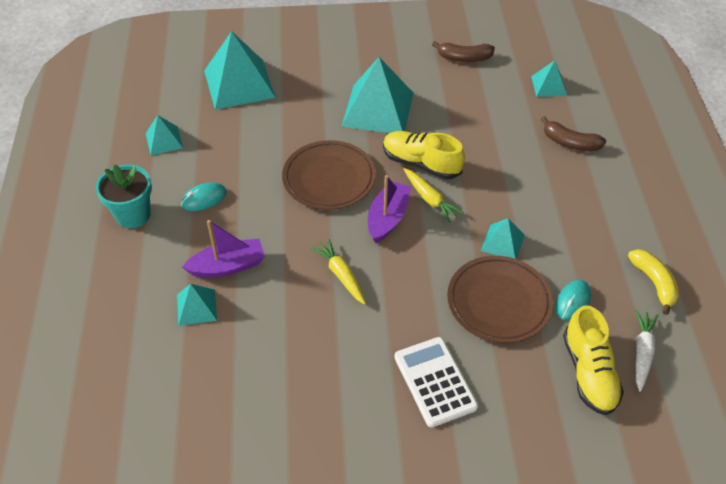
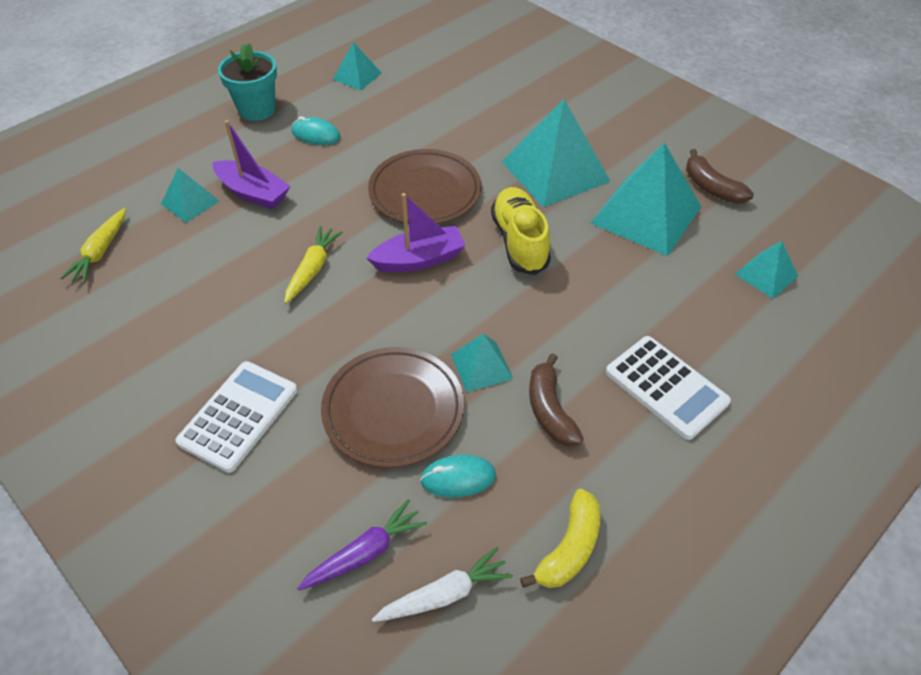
camera: 50 degrees right, 0 degrees up
(239, 84) = (474, 74): turquoise pyramid -> turquoise pyramid (646, 214)
(430, 199) = (478, 276): yellow carrot -> yellow carrot (100, 252)
(570, 143) = (701, 342): brown banana -> brown banana (550, 410)
(587, 177) = (666, 387): none -> white calculator
(589, 372) = (365, 552): yellow shoe -> purple carrot

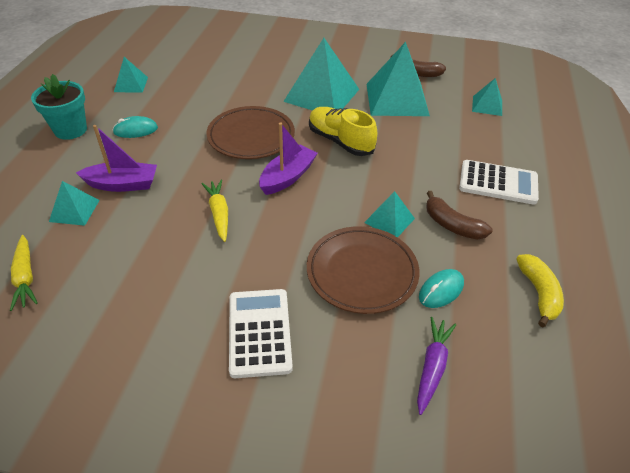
camera: 35 degrees left, 5 degrees down
(445, 594) = (502, 361): white carrot -> none

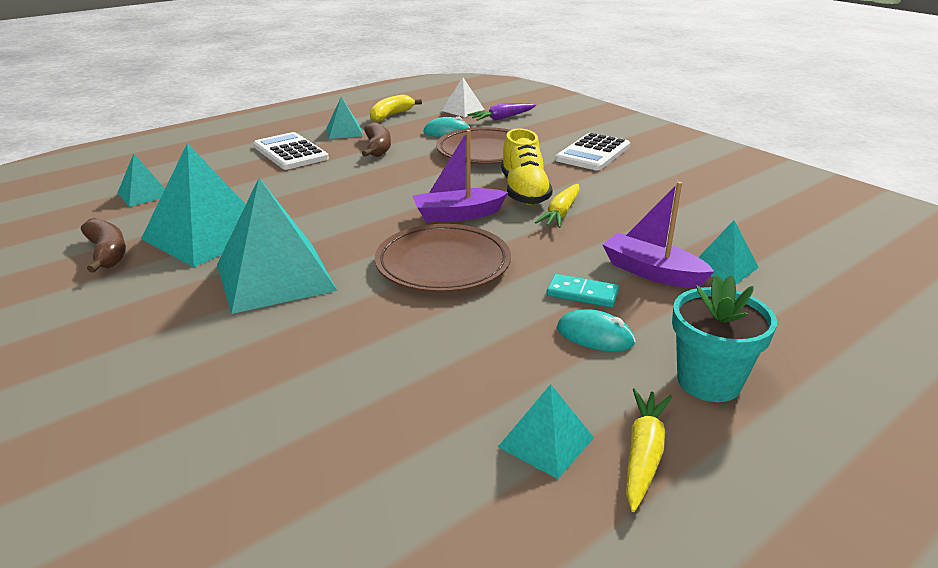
camera: 140 degrees left, 15 degrees down
(25, 277) = (785, 232): yellow carrot -> yellow carrot (643, 454)
(157, 151) = (582, 294): none -> turquoise domino
(340, 141) = (354, 222): yellow shoe -> yellow shoe (524, 191)
(389, 220) = (418, 164): turquoise pyramid -> turquoise pyramid (344, 132)
(499, 362) = (463, 110): none -> white pyramid

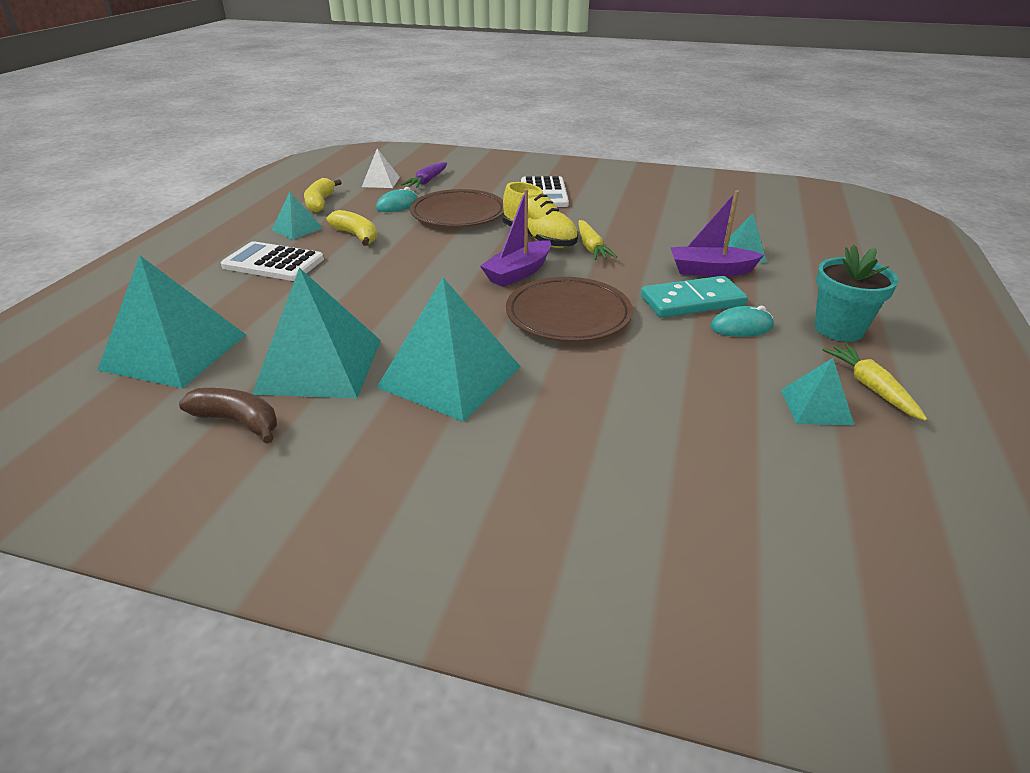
camera: 35 degrees left, 5 degrees up
(144, 194) = (174, 351): turquoise pyramid -> turquoise pyramid, size x1.98
(377, 148) = (356, 236): brown banana -> yellow banana
(582, 294) = (692, 301): turquoise domino -> turquoise domino, size x1.68

